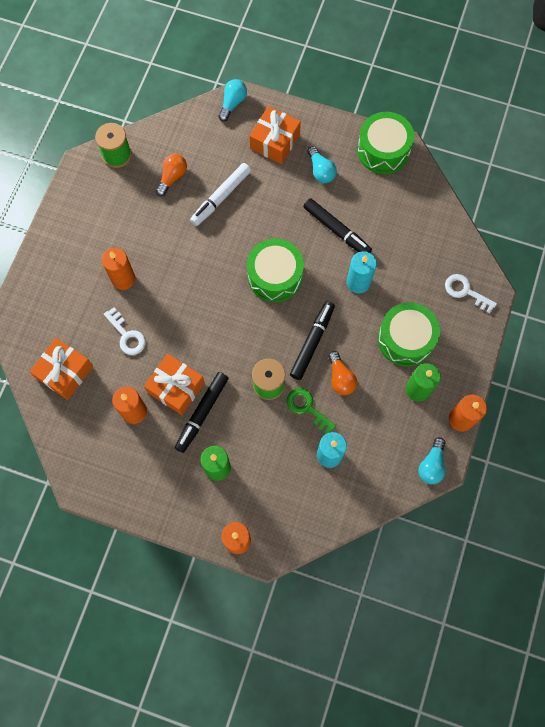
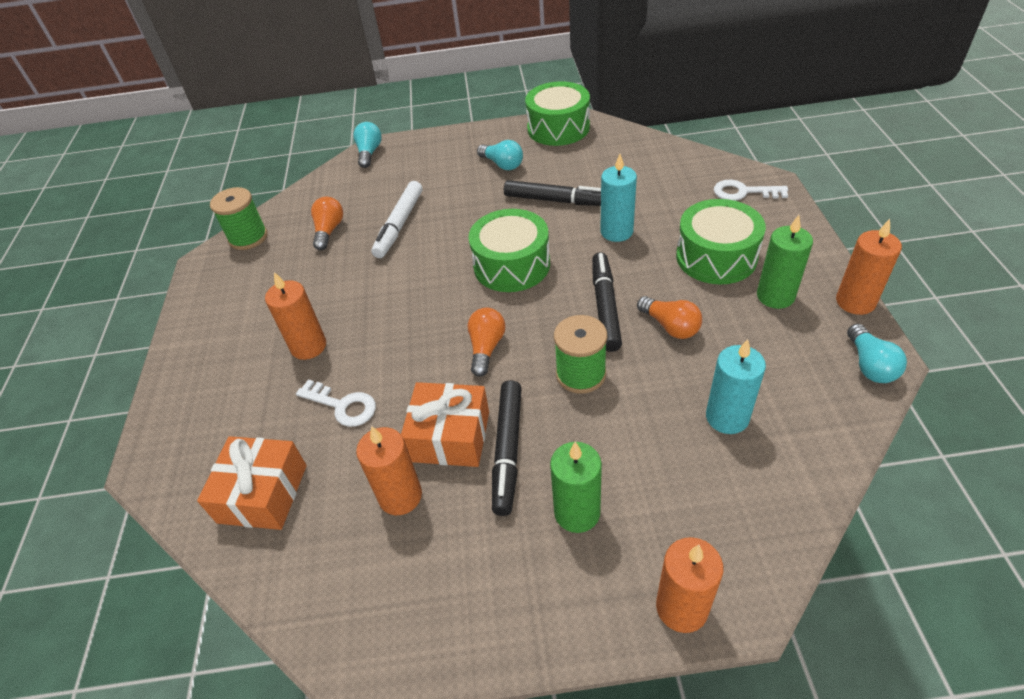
camera: 20 degrees left, 25 degrees down
(225, 336) = (486, 348): none -> orange light bulb
(275, 141) = (435, 162): orange gift -> none
(307, 408) = (653, 377): green key -> none

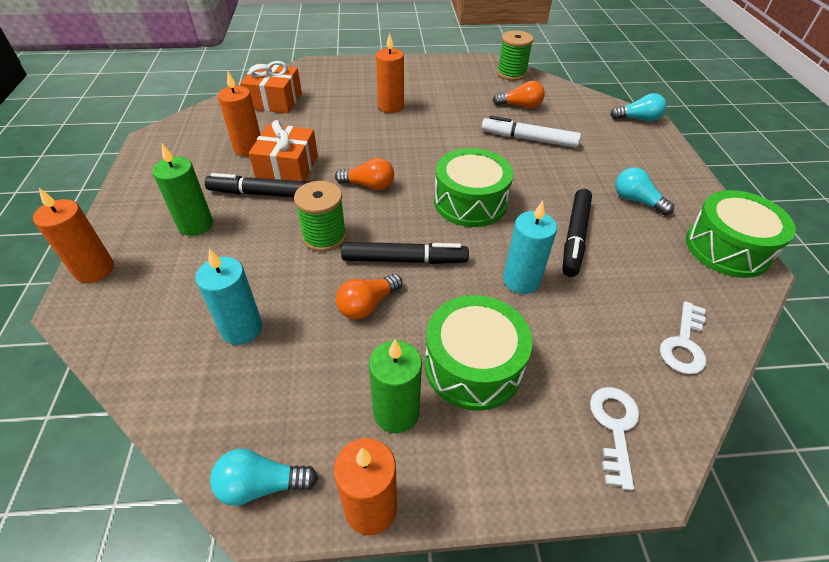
camera: 85 degrees right, 0 degrees up
(343, 406) = (332, 123): white key -> white key (684, 344)
(502, 164) = (636, 201): turquoise light bulb -> turquoise light bulb turned 90 degrees clockwise

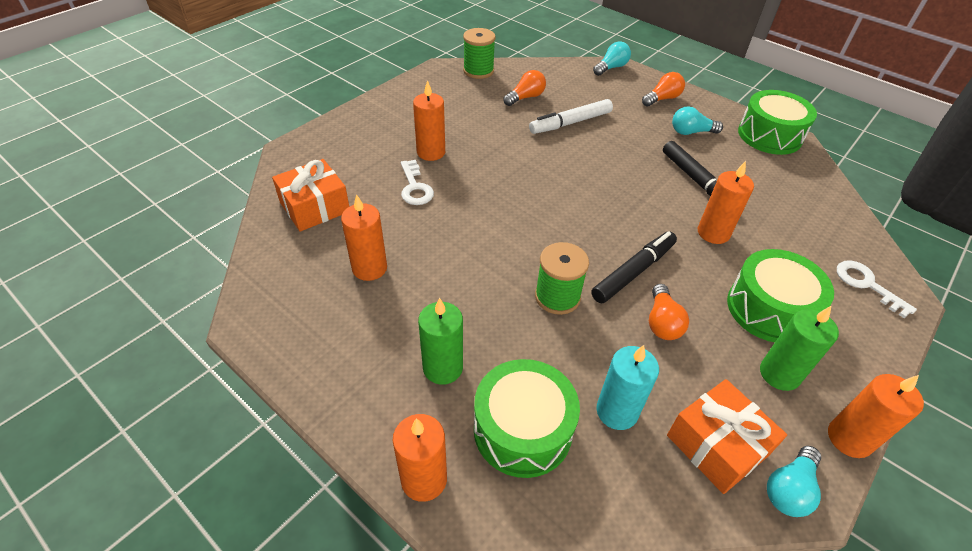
camera: 45 degrees left, 0 degrees up
(263, 194) = (454, 298): black marker -> none
(287, 168) = (435, 262): orange gift -> orange gift (717, 445)
(369, 185) = (522, 232): orange light bulb -> orange light bulb (662, 99)
(470, 202) = (607, 198): green drum -> green drum (522, 429)
(521, 280) = (713, 233): turquoise candle -> orange candle
(684, 344) = (828, 211): white key -> white key (415, 187)

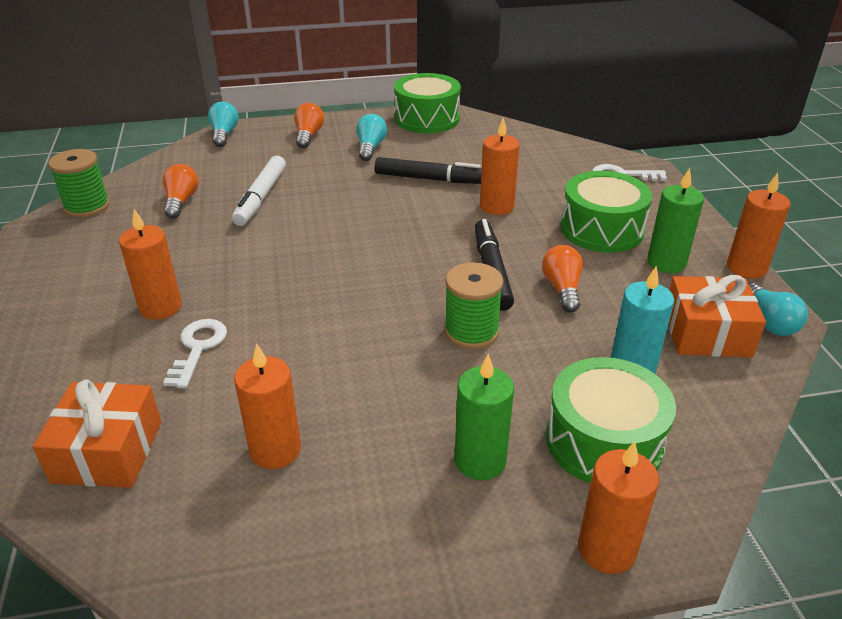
camera: 50 degrees left, 10 degrees down
(415, 187) = (198, 348): white key -> white key turned 105 degrees counterclockwise
(662, 322) = (562, 288): orange light bulb -> orange light bulb turned 135 degrees counterclockwise
(691, 132) = (370, 147): turquoise light bulb -> turquoise light bulb turned 150 degrees clockwise

